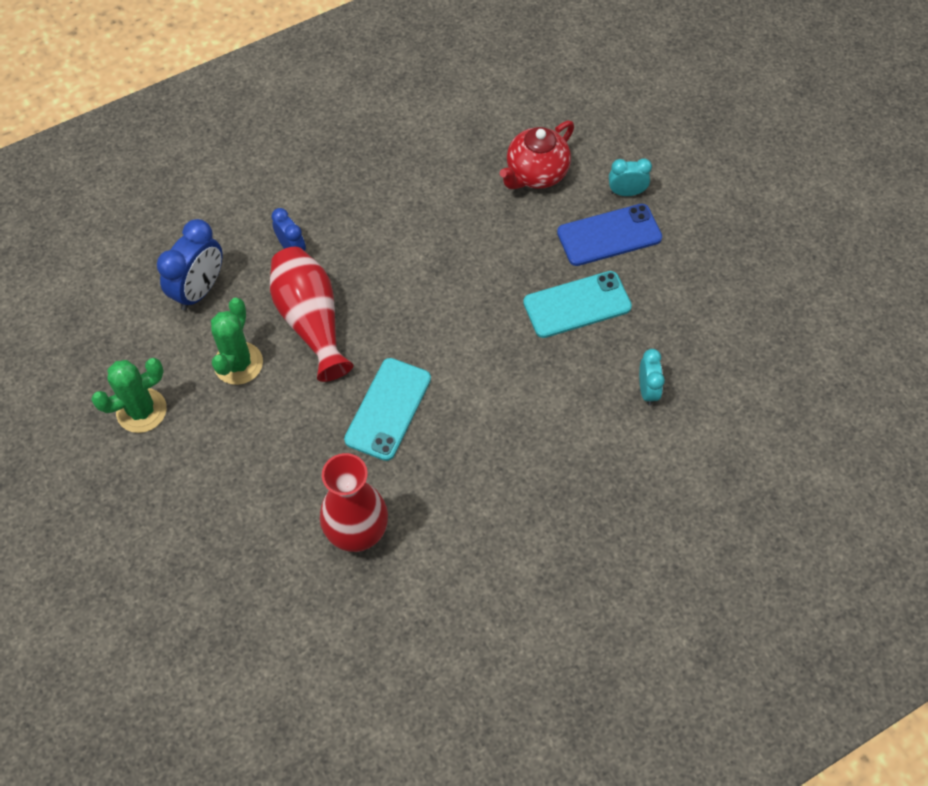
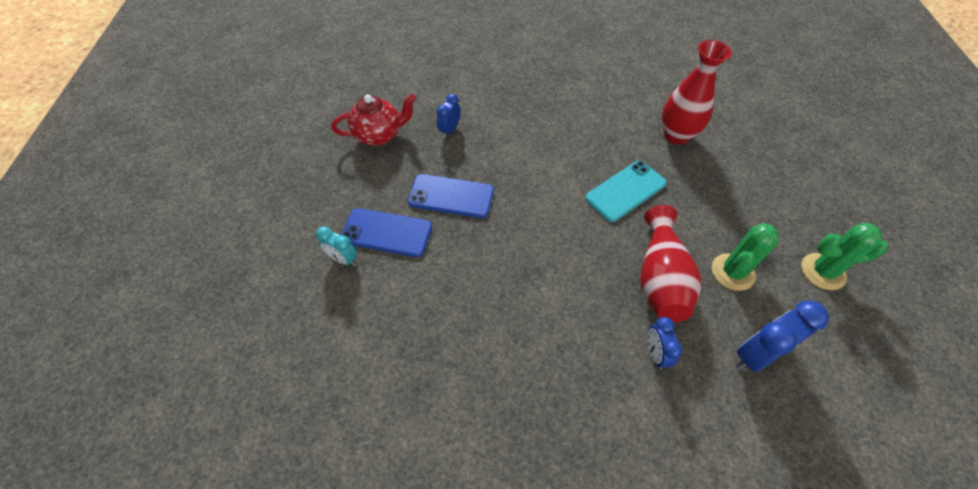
camera: 150 degrees left, 5 degrees down
(536, 174) = (398, 314): red teapot -> red teapot (379, 135)
(577, 304) = (451, 196): turquoise phone -> blue phone
(647, 390) = (449, 130): turquoise clock -> blue clock

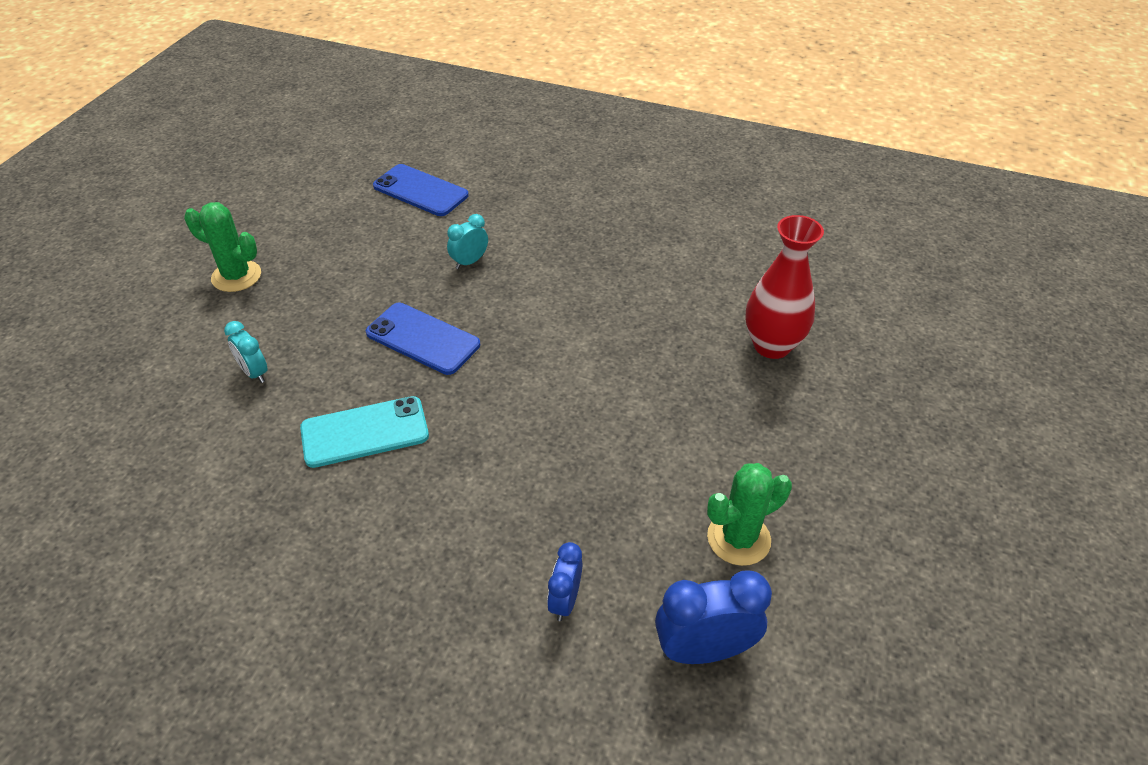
camera: 20 degrees right, 10 degrees down
(379, 135) = (380, 246): red teapot -> none
(386, 233) = (321, 358): blue phone -> blue phone (420, 191)
(449, 130) = (469, 262): blue clock -> turquoise clock
(625, 191) = (653, 395): turquoise phone -> turquoise phone (365, 432)
(660, 278) = (631, 514): red vase -> none
(822, 271) = (875, 580): green cactus -> green cactus (236, 276)

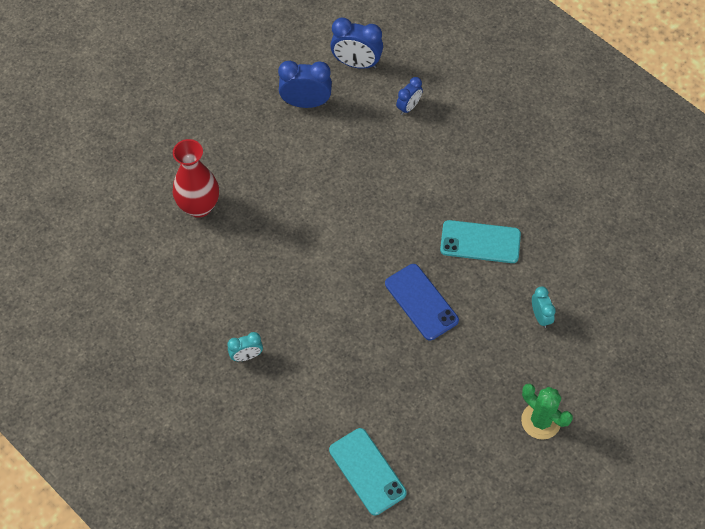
camera: 155 degrees left, 15 degrees up
(420, 191) = (367, 471): blue phone -> turquoise phone
(469, 262) = (360, 365): turquoise clock -> turquoise clock (246, 356)
(738, 538) = (306, 103): green cactus -> blue clock

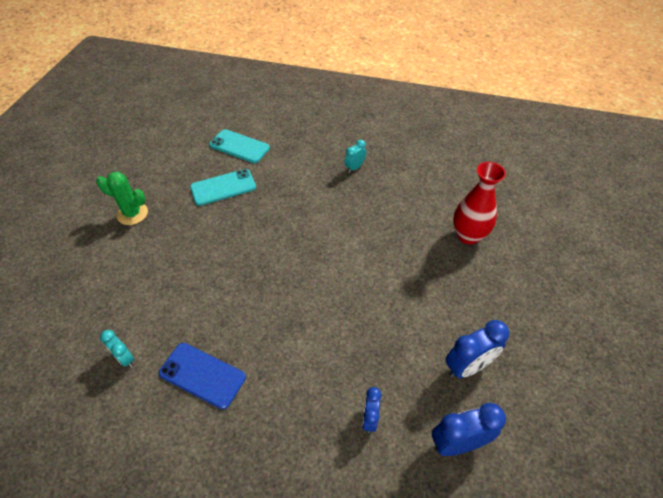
camera: 150 degrees right, 10 degrees down
(421, 302) = (256, 248): blue phone -> blue phone (202, 375)
(480, 242) = (229, 315): turquoise phone -> turquoise phone (223, 187)
(540, 316) = (154, 280): turquoise clock -> turquoise clock (125, 358)

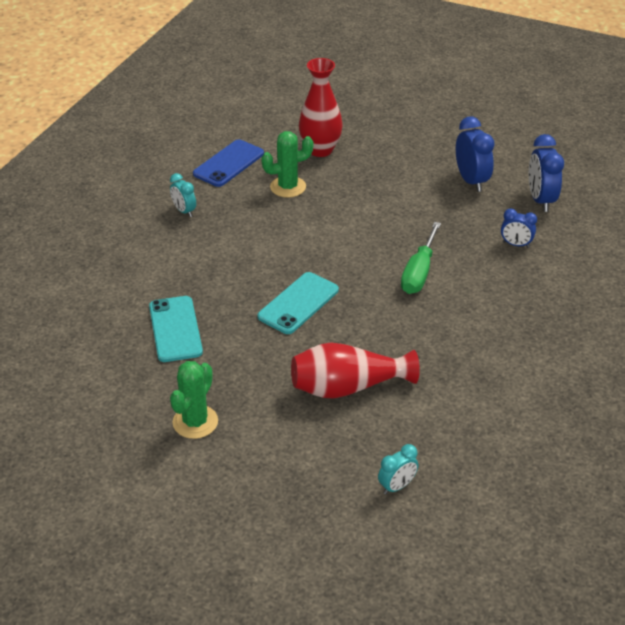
camera: 80 degrees left, 10 degrees down
(125, 358) = (432, 416): turquoise clock -> turquoise clock (397, 486)
(161, 295) = (347, 387): none -> red vase
(202, 375) = (460, 352): blue phone -> blue phone (229, 164)
(239, 146) = (94, 310): turquoise phone -> turquoise phone (298, 303)
(309, 331) = (419, 272): none -> green screwdriver
(405, 222) = (288, 187): none -> green cactus

